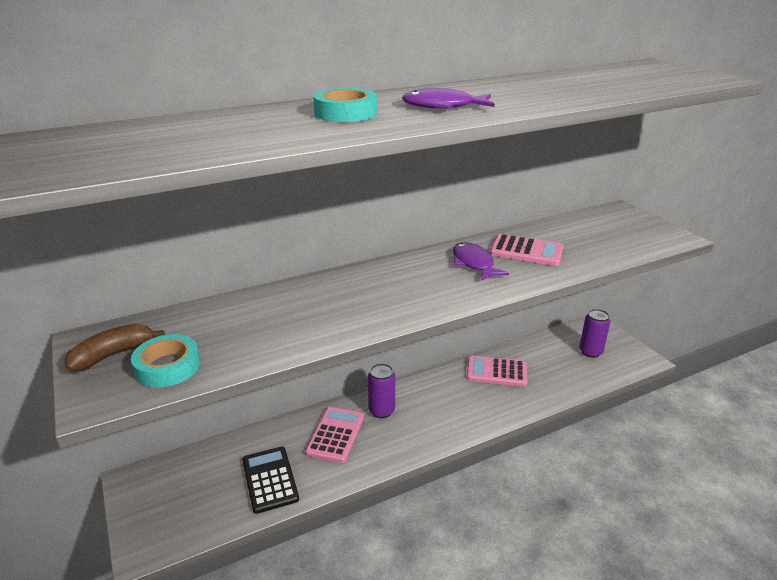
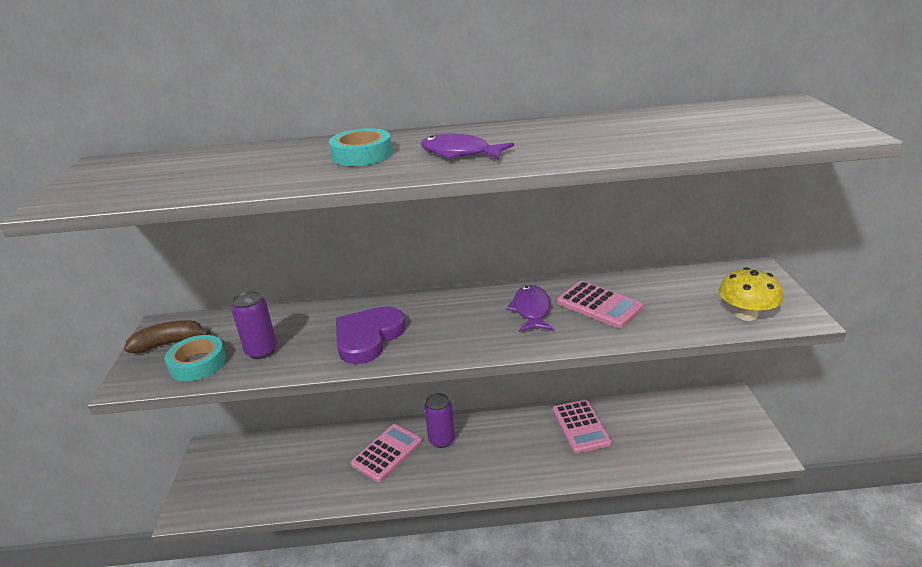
camera: 25 degrees right, 0 degrees up
(270, 479) = (309, 480): black calculator -> none
(340, 310) = (368, 337): none -> purple heart
(496, 372) = (581, 426): pink calculator -> pink calculator turned 135 degrees counterclockwise
(590, 352) = (704, 428): purple can -> purple can (261, 351)
(640, 241) = (746, 314): none -> yellow mushroom

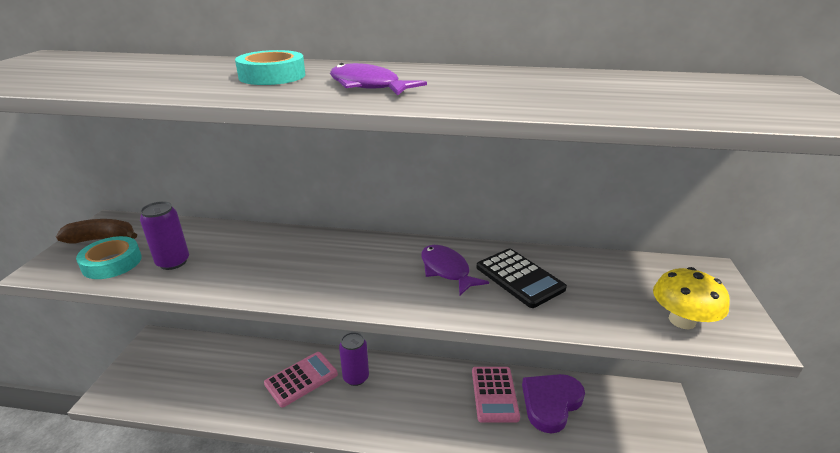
camera: 10 degrees right, 0 degrees up
(368, 337) = (275, 268): purple heart -> purple heart (551, 403)
(531, 310) = (447, 270): purple fish -> purple fish turned 45 degrees counterclockwise
(599, 305) = (519, 278): pink calculator -> black calculator

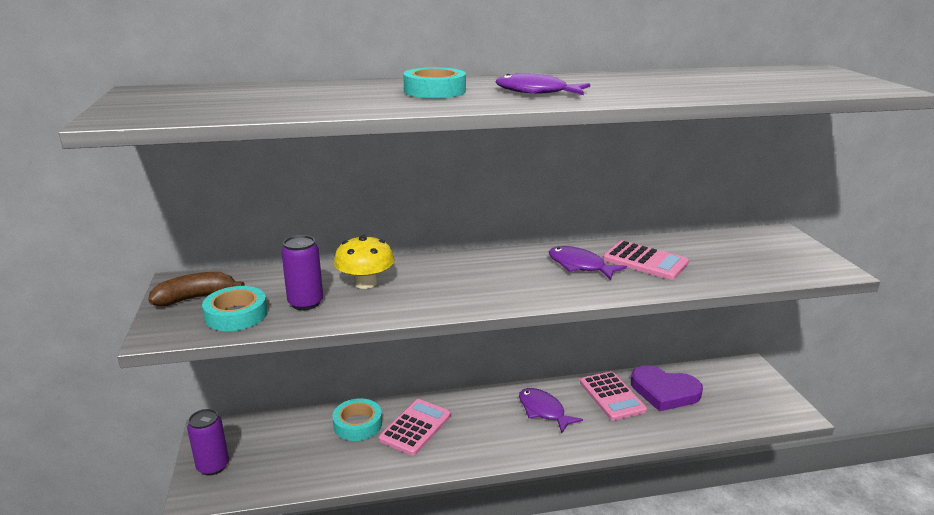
camera: 20 degrees left, 5 degrees down
(259, 363) = (357, 424): none -> turquoise tape
(356, 377) = (471, 413): purple can -> purple can (213, 466)
(420, 392) = (543, 411): none -> purple fish
(519, 278) = (645, 261): black calculator -> pink calculator
(551, 403) = (664, 391): purple heart -> purple heart turned 90 degrees counterclockwise
(682, 320) = (786, 268): yellow mushroom -> yellow mushroom (365, 283)

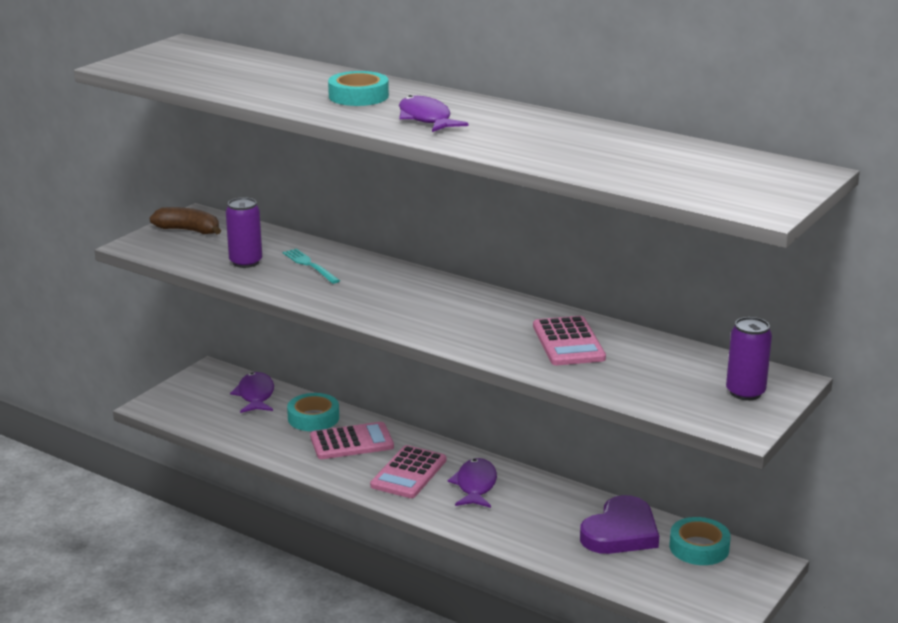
camera: 45 degrees right, 0 degrees up
(213, 466) = (182, 394): purple can -> purple can (745, 392)
(236, 315) = (192, 252): turquoise tape -> turquoise tape (699, 547)
(365, 283) = (310, 265): yellow mushroom -> turquoise fork
(580, 266) = (500, 321): purple fish -> purple fish (255, 395)
(612, 396) = (560, 508): pink calculator -> pink calculator (408, 473)
(664, 391) = (620, 532): purple heart -> purple heart turned 120 degrees counterclockwise

